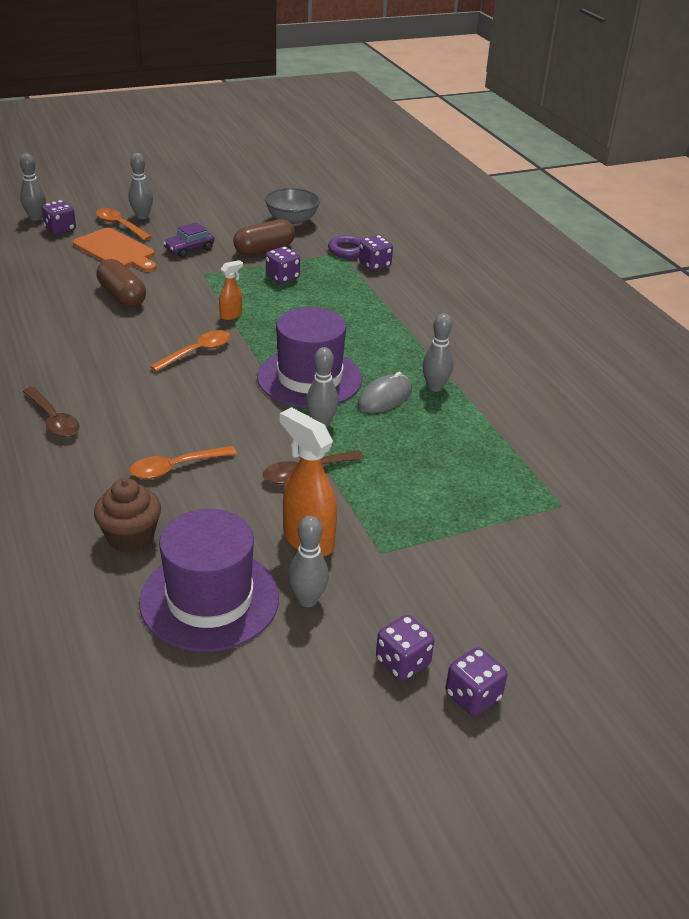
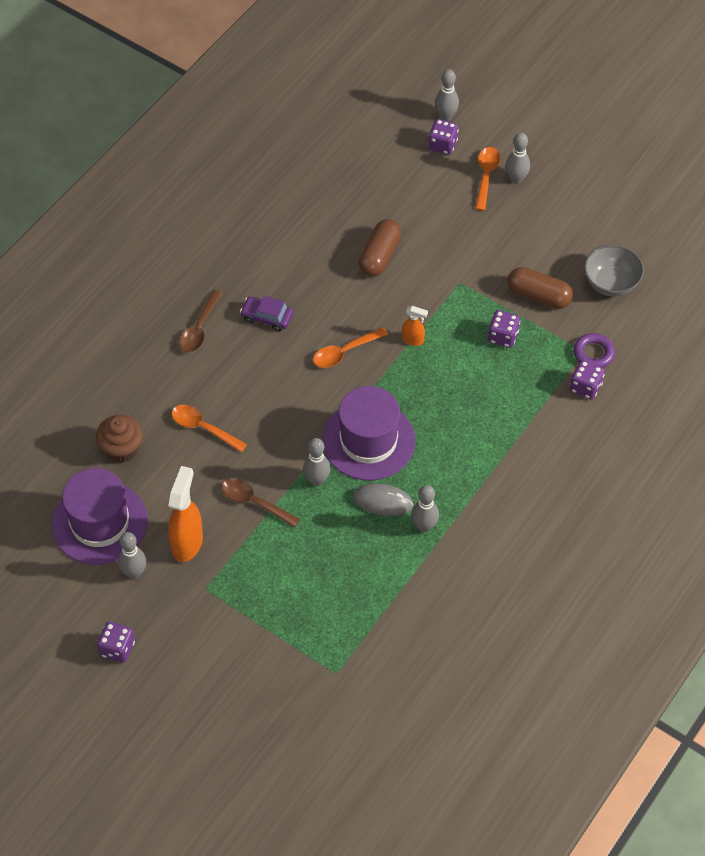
camera: 60 degrees right, 20 degrees up
(116, 250) = (443, 203): orange cutting board -> none
(189, 249) = (491, 247): purple car -> purple car (267, 317)
(197, 352) = (344, 352): orange spoon -> orange spoon turned 135 degrees clockwise
(473, 696) = (115, 697): purple dice -> none

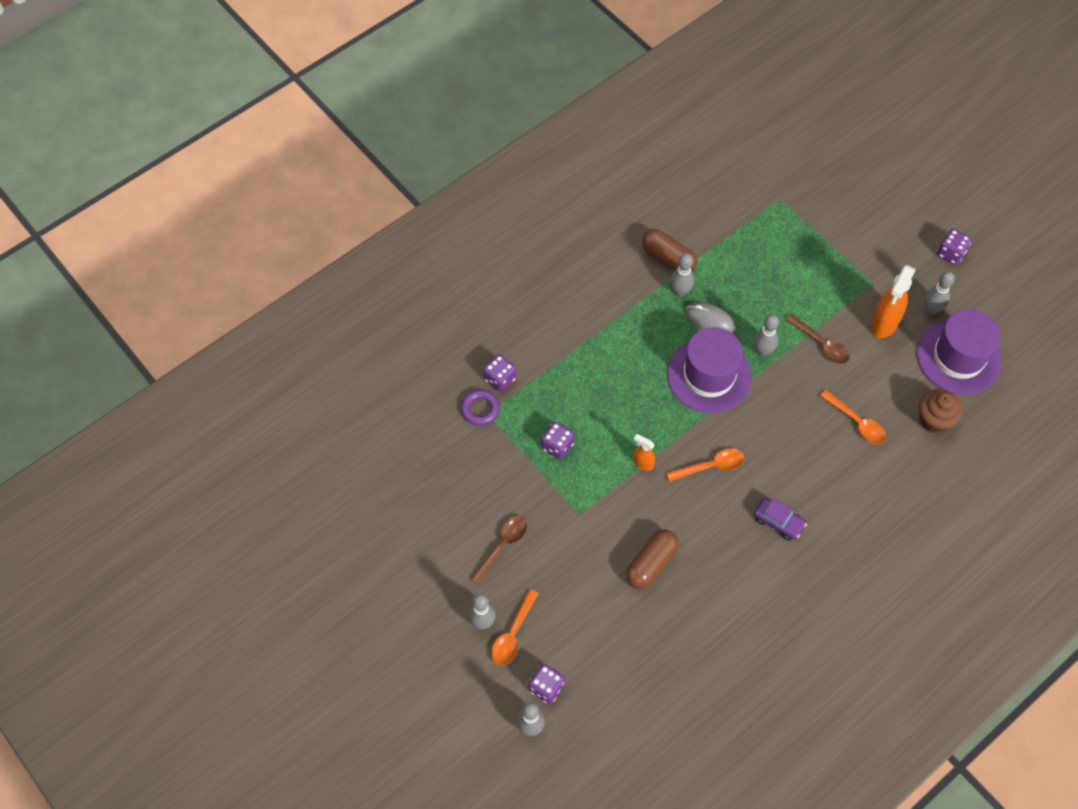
camera: 165 degrees left, 5 degrees up
(199, 328) = (847, 525): brown spoon -> brown spoon (502, 546)
(539, 296) = (508, 480): brown capsule -> brown capsule (668, 258)
(611, 283) = (434, 476): grey bowl -> none

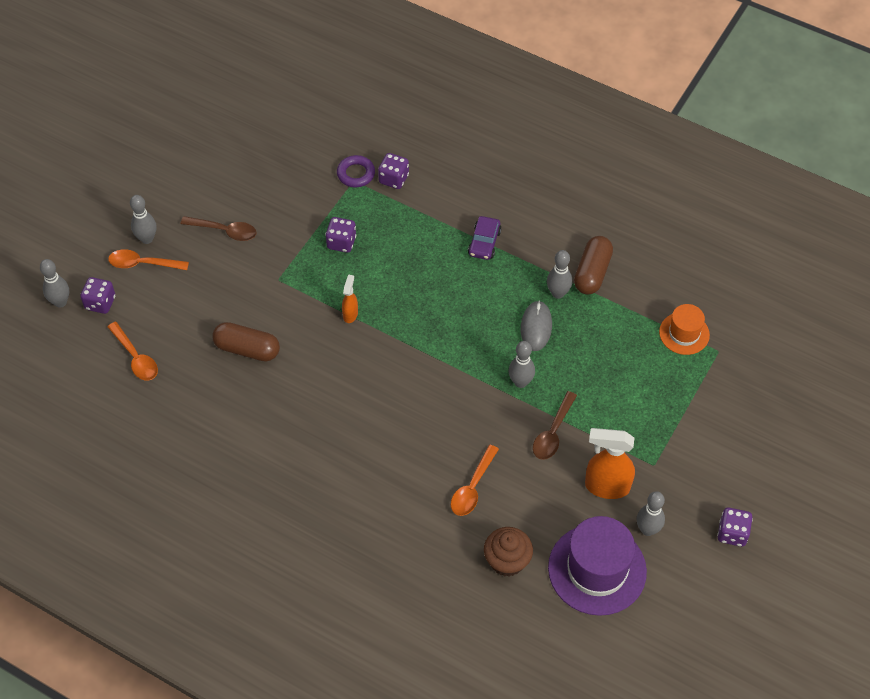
camera: 70 degrees right, 5 degrees down
(709, 375) = (471, 343): purple hat -> none
(711, 466) = (369, 371): orange spoon -> orange spoon (136, 358)
(754, 215) = (684, 333): none -> orange hat
(778, 521) = (330, 443): purple car -> purple car (484, 243)

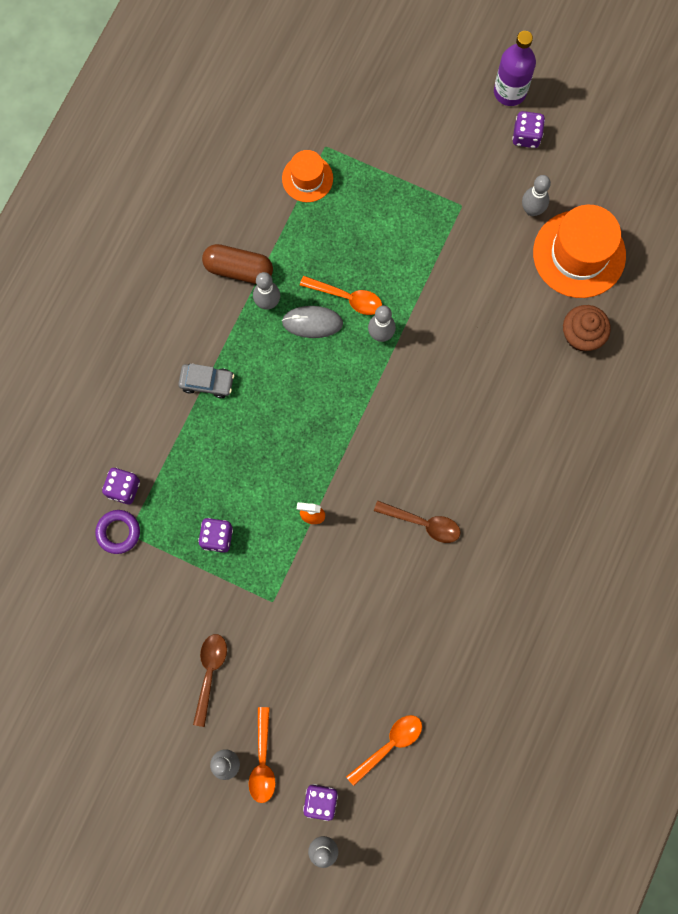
camera: 95 degrees left, 20 degrees up
(247, 349) = (367, 622): brown capsule -> none
(472, 487) = (507, 373): orange spoon -> orange spoon (347, 298)
(484, 243) = (207, 382): purple car -> grey car
(553, 433) = (436, 300): brown spoon -> brown spoon (423, 523)
(597, 569) = (579, 254): purple hat -> orange hat
(606, 486) = (490, 248): orange spray bottle -> none
(783, 523) = (510, 92): none -> purple bottle

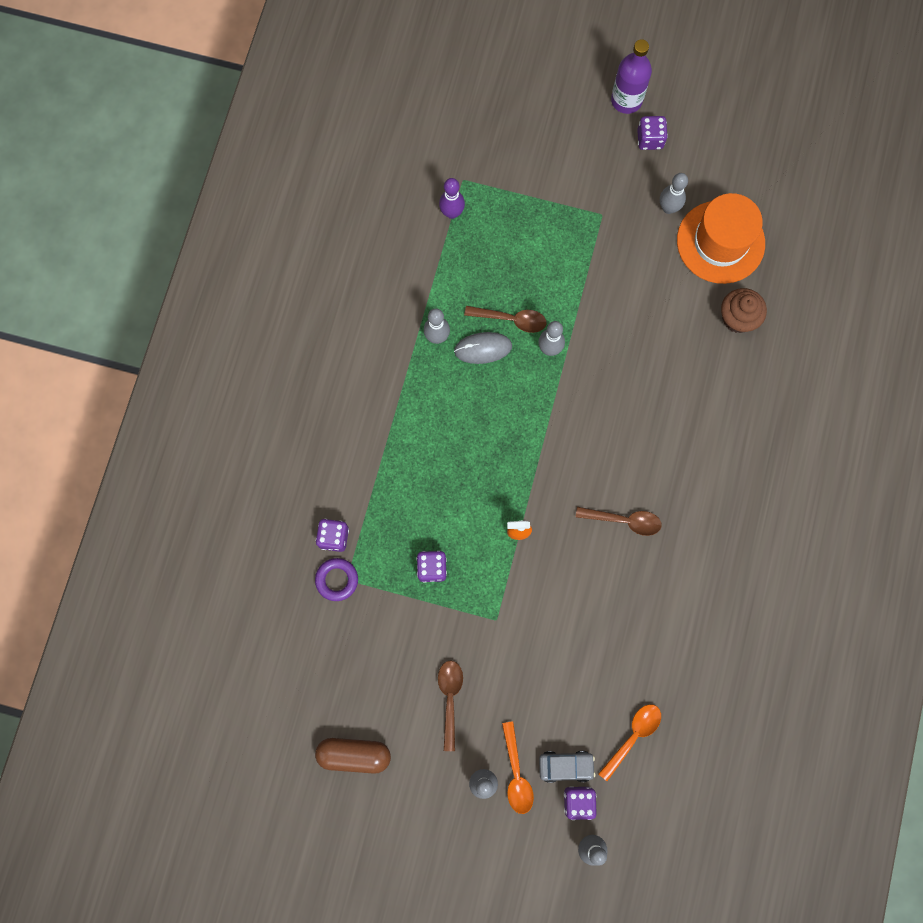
camera: 10 degrees left, 0 degrees up
(207, 382) = (394, 422): grey car -> grey car (565, 766)
(238, 269) = (403, 310): brown capsule -> brown capsule (354, 755)
(307, 178) = (452, 213): orange hat -> purple bowling pin
(347, 298) = (511, 319): orange spoon -> brown spoon

